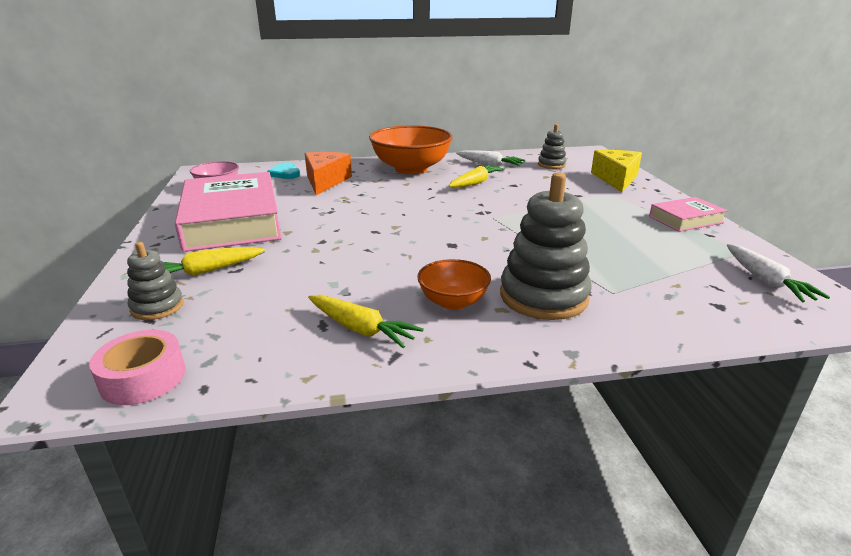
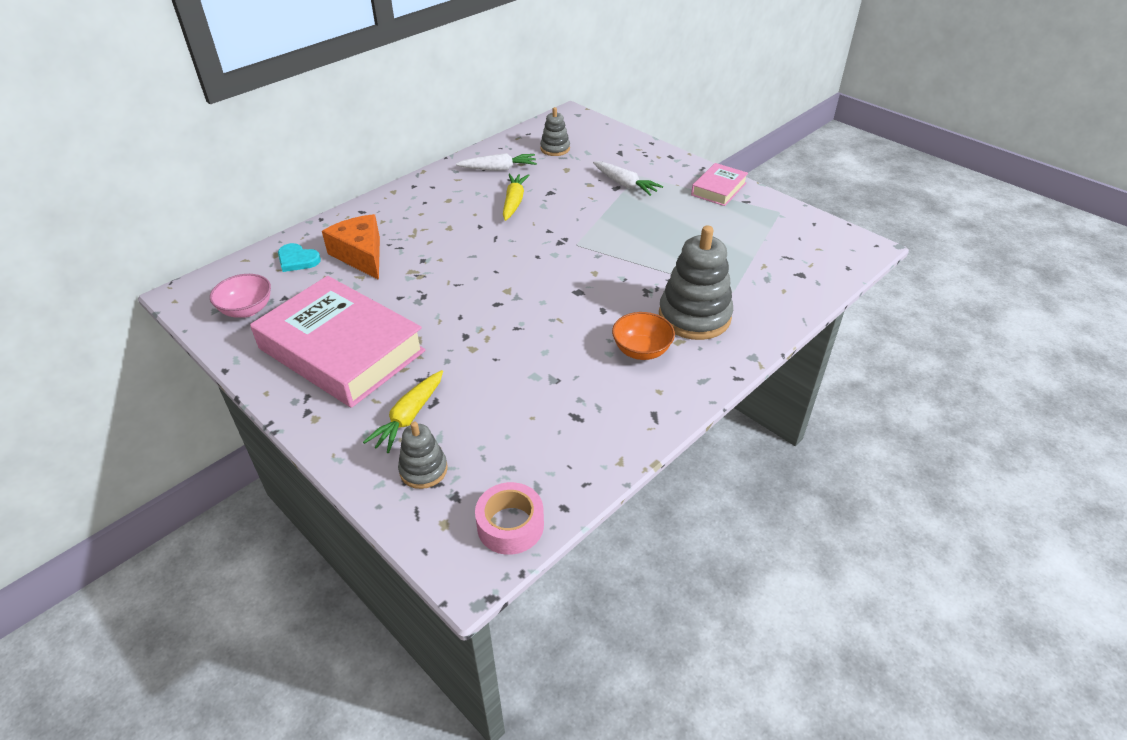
camera: 35 degrees left, 15 degrees up
(360, 329) = (607, 406): yellow carrot -> none
(411, 169) = (428, 203): orange bowl -> none
(616, 179) = (627, 152): yellow cheese -> none
(765, 281) = (810, 238): white carrot -> white carrot (624, 184)

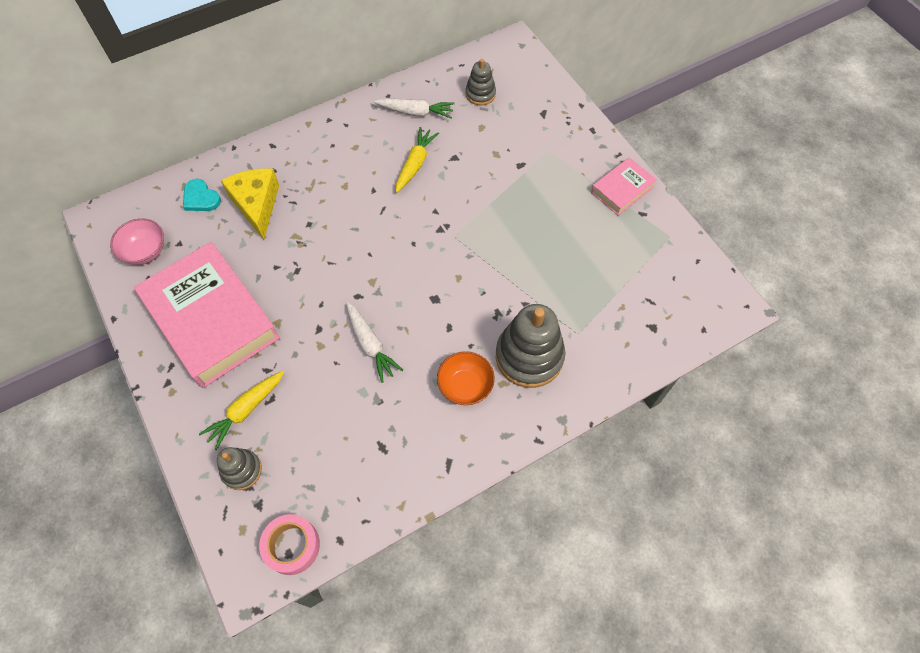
camera: 15 degrees right, 20 degrees up
(361, 255) = (256, 205): orange cheese -> yellow cheese
(624, 184) = (531, 162): white carrot -> white carrot (370, 344)

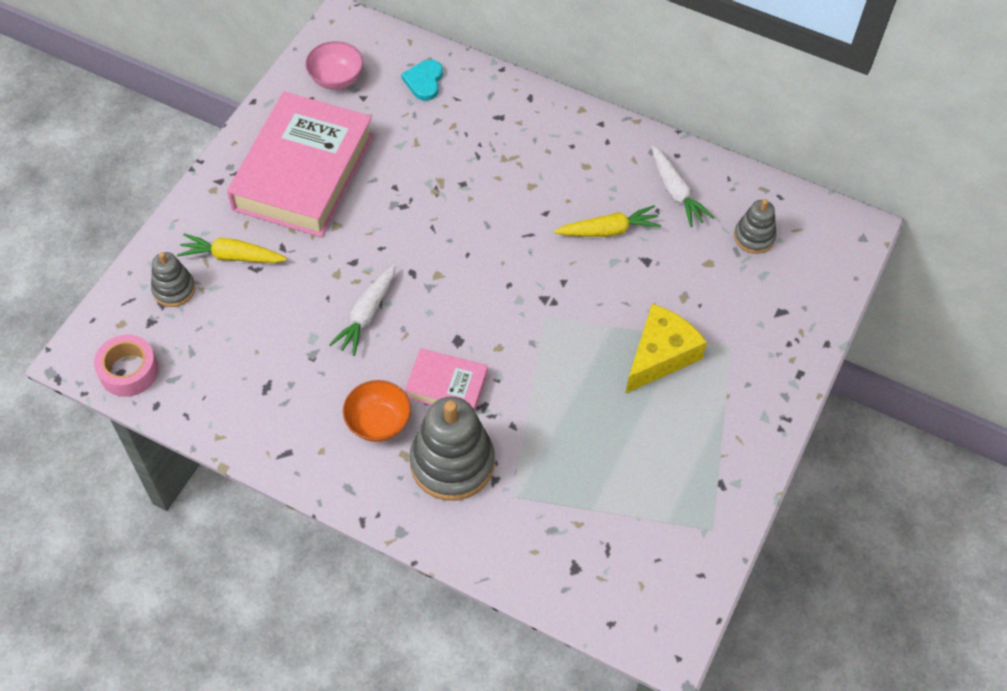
camera: 55 degrees right, 5 degrees down
(256, 205) = (451, 129): yellow cheese -> yellow cheese (660, 355)
(622, 189) = (738, 446): pink book -> pink book (447, 385)

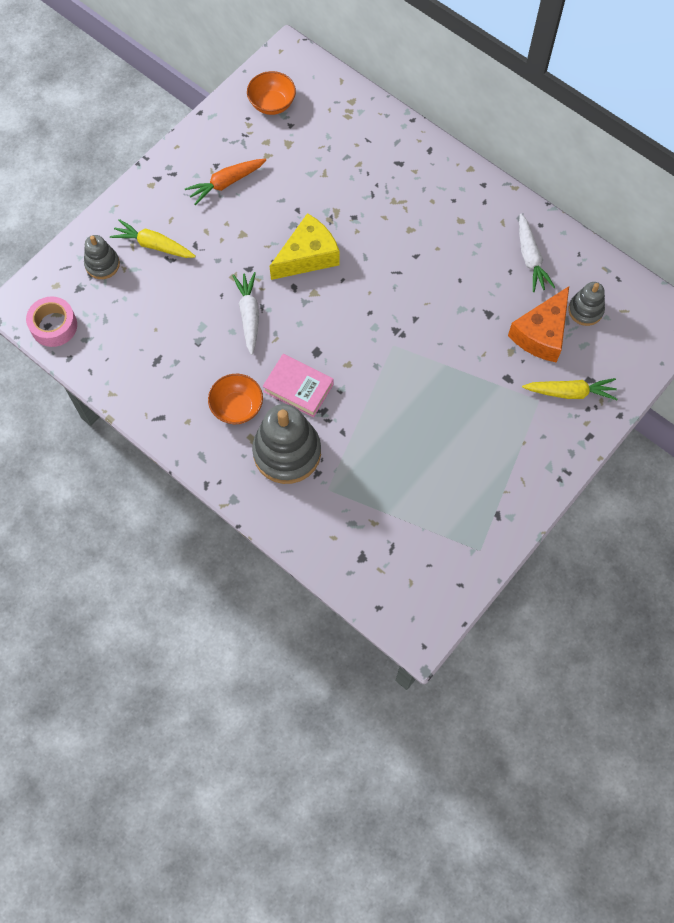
camera: 15 degrees right, 10 degrees up
(303, 172) = (226, 183): pink book -> orange carrot
(336, 78) = (272, 104): pink bowl -> orange bowl
(367, 314) = (249, 315): white carrot -> white carrot turned 135 degrees clockwise
(424, 81) = (344, 119): turquoise heart -> none
(608, 230) = (464, 281): yellow carrot -> yellow carrot (569, 392)
(660, 355) = (477, 397): yellow cheese -> yellow cheese (308, 256)
(712, 271) = (541, 334): none -> orange cheese

